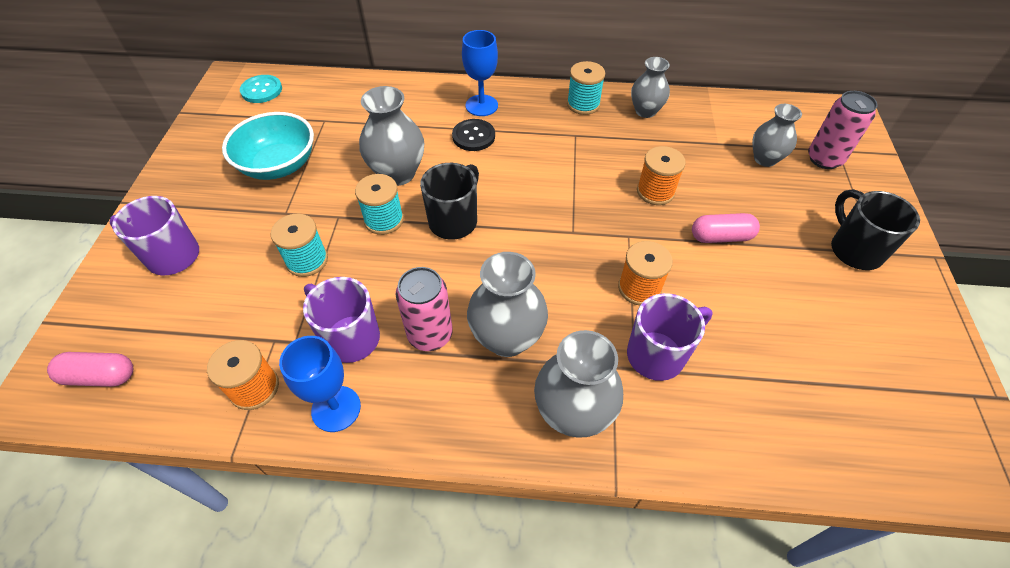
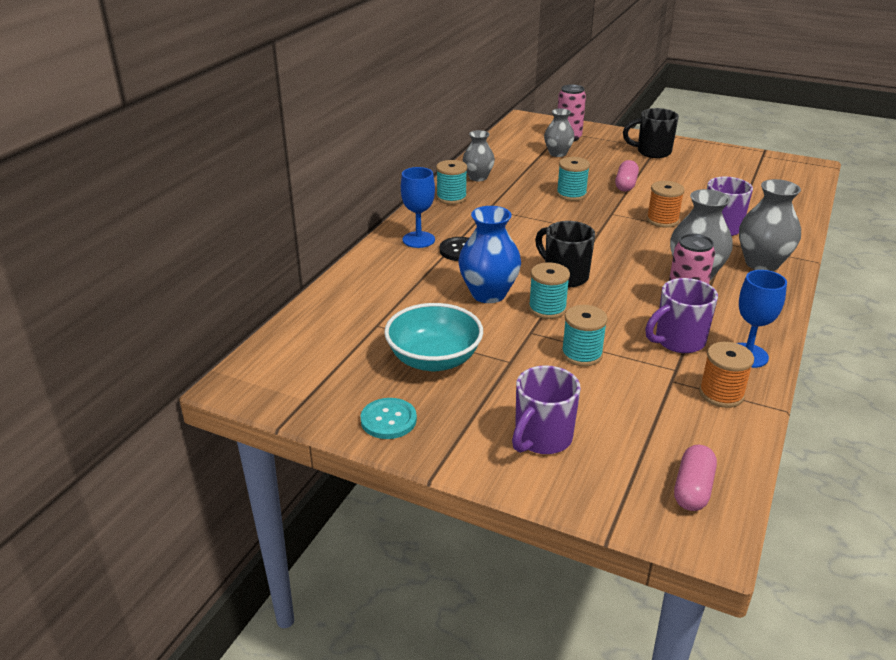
camera: 70 degrees left, 20 degrees down
(261, 90) = (285, 361): turquoise button -> turquoise button (388, 420)
(397, 173) = (488, 294): grey vase -> blue vase
(655, 191) = (571, 194): orange spool -> turquoise spool

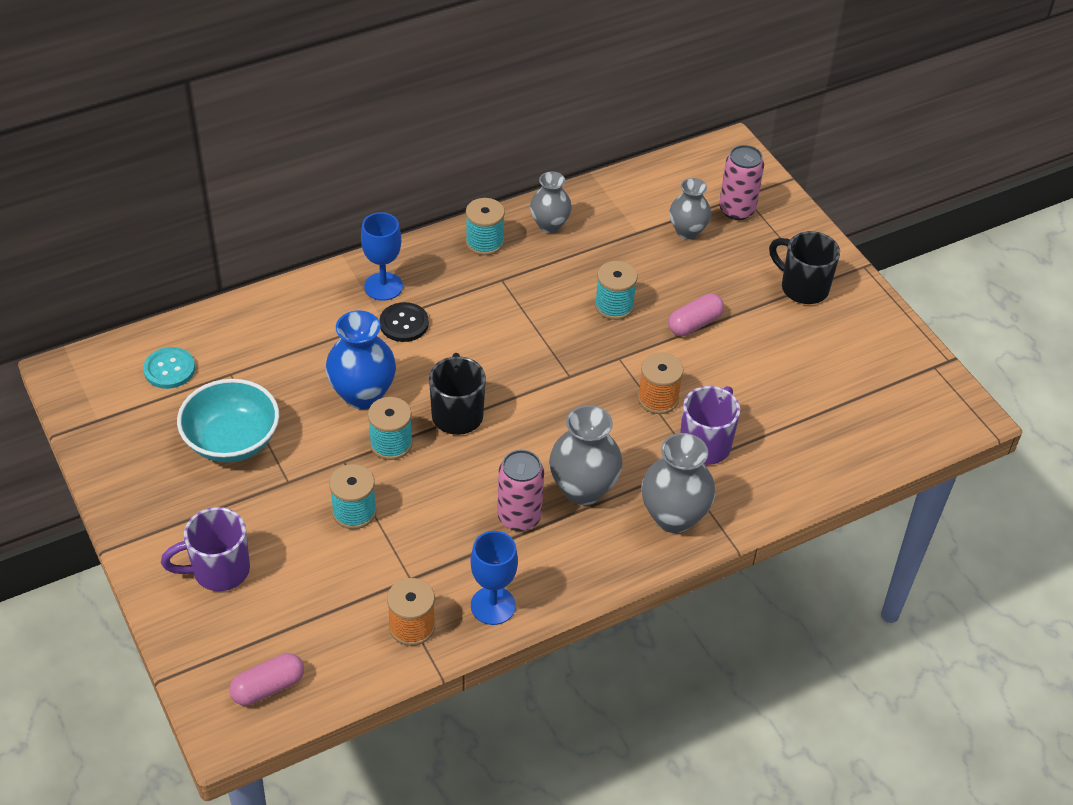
camera: 35 degrees right, 15 degrees up
(388, 420) = (133, 479): turquoise button -> turquoise button (169, 369)
(678, 341) = (454, 552): purple mug -> none

